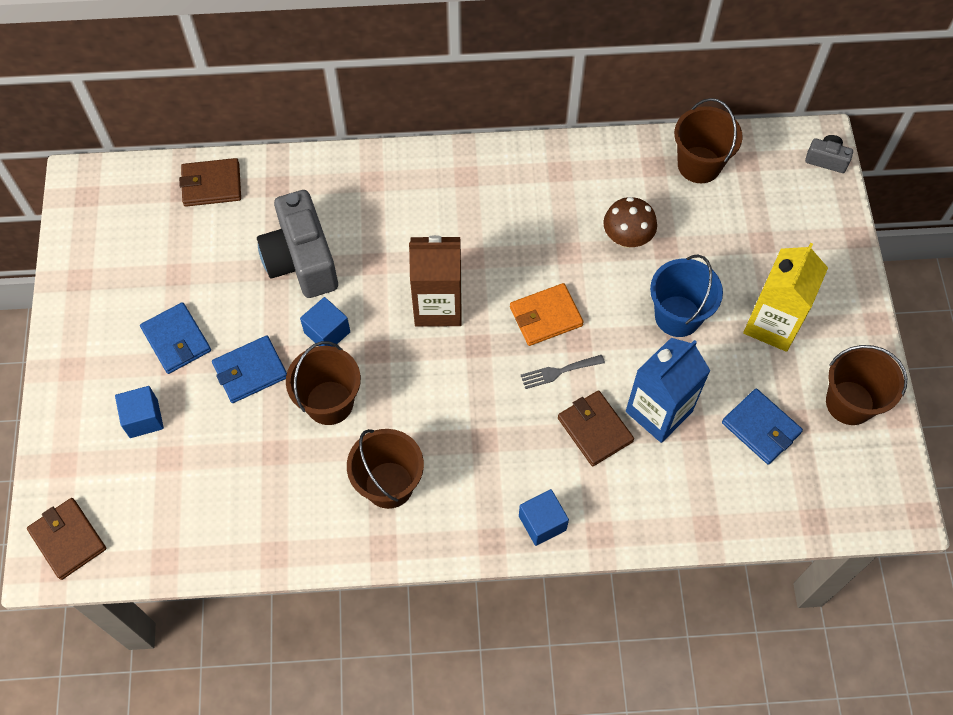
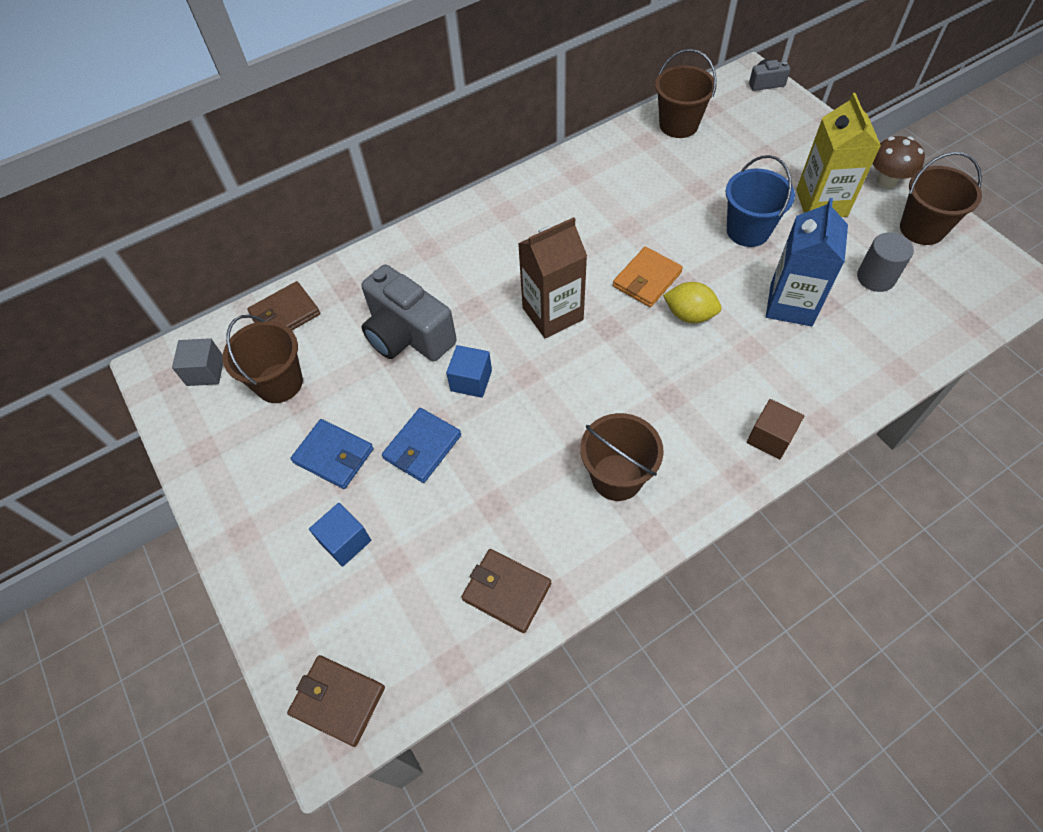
camera: 25 degrees left, 5 degrees down
(118, 206) = (205, 371): none -> grey cube
(329, 402) = (514, 436): brown bucket -> brown bucket (279, 383)
(542, 523) = (770, 438): blue cube -> brown cube
(558, 372) = (689, 315): grey fork -> yellow lemon
(594, 430) = (753, 343): brown wallet -> brown wallet (506, 591)
(627, 238) = (665, 196): brown mushroom -> brown mushroom (887, 181)
(761, 428) = (875, 277): blue wallet -> grey cylinder

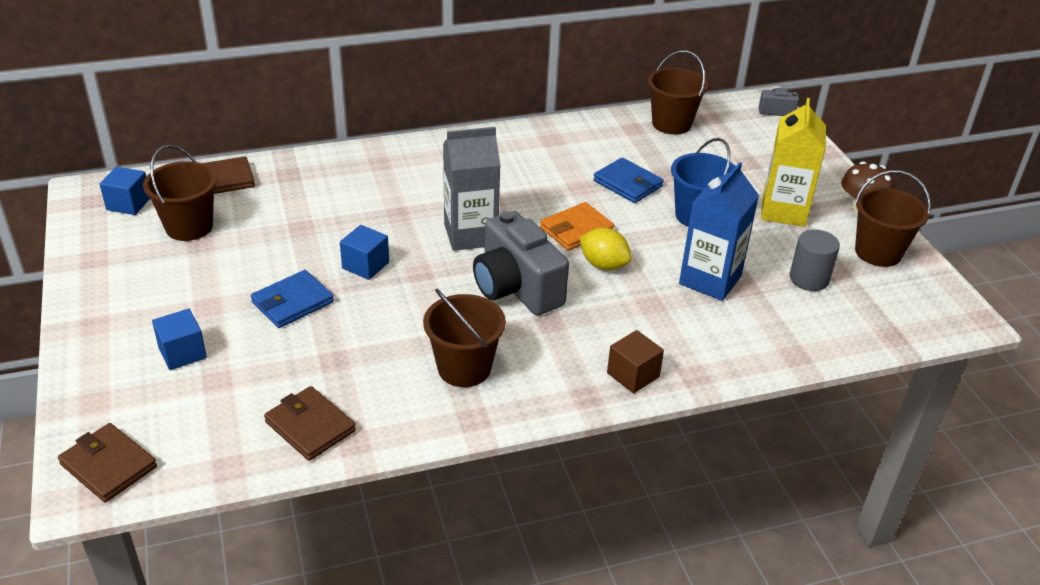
camera: 10 degrees right, 20 degrees down
(205, 371) = (128, 204): grey cube -> blue cube
(334, 455) = (208, 289): blue wallet -> blue wallet (628, 184)
(408, 335) = (326, 219): grey camera -> grey camera (516, 288)
(552, 314) = (470, 234): brown carton -> grey carton

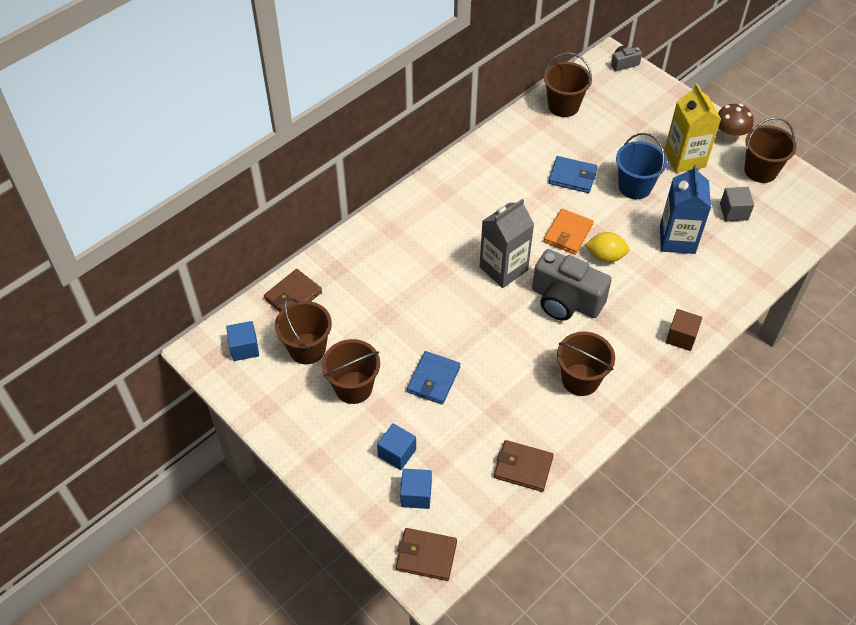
camera: 25 degrees left, 15 degrees up
(200, 276) = (353, 387): none -> brown bucket
(365, 265) = (455, 326): blue cube -> blue cube (416, 495)
(809, 279) = (733, 212): grey cylinder -> grey cube

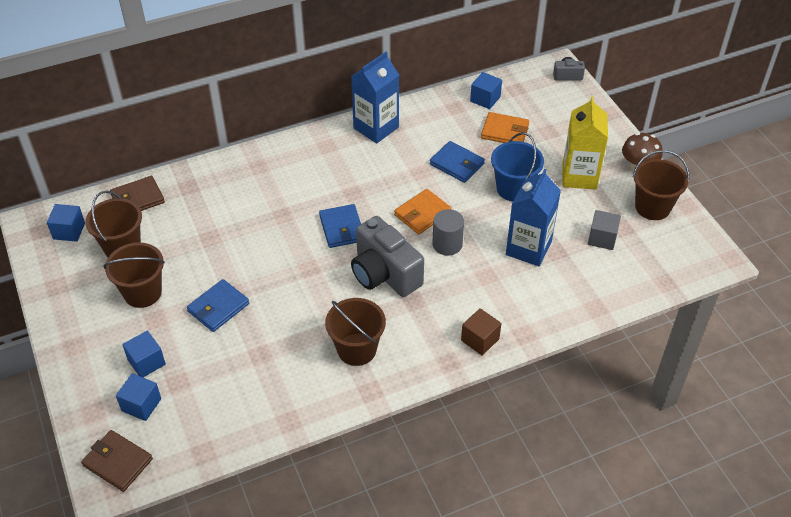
camera: 20 degrees right, 5 degrees down
(480, 161) = (376, 128): none -> blue carton
(503, 268) = (342, 228): grey carton -> blue wallet
(523, 467) = (254, 412): brown wallet -> none
(563, 106) = (485, 99): brown bucket -> blue cube
(598, 133) = (505, 131): none -> orange wallet
(605, 256) = (447, 244): yellow lemon -> grey cylinder

